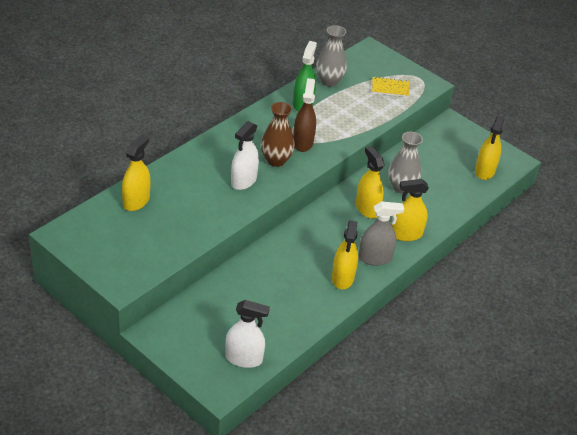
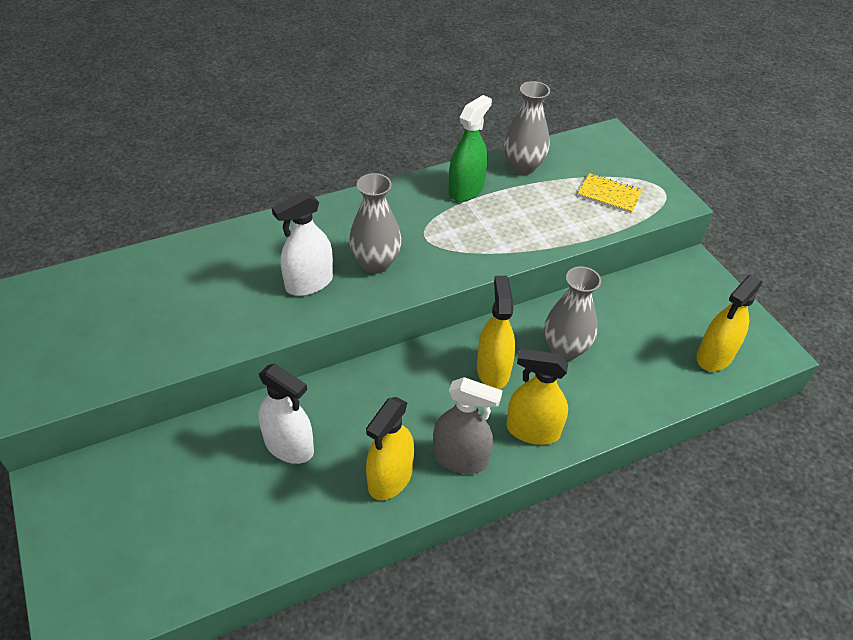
camera: 25 degrees right, 5 degrees up
(136, 201) = (141, 276): yellow spray bottle -> none
(244, 358) = (149, 578): white spray bottle -> white spray bottle (289, 446)
(276, 160) = (375, 263): brown vase -> grey vase
(302, 142) = (431, 246): brown spray bottle -> none

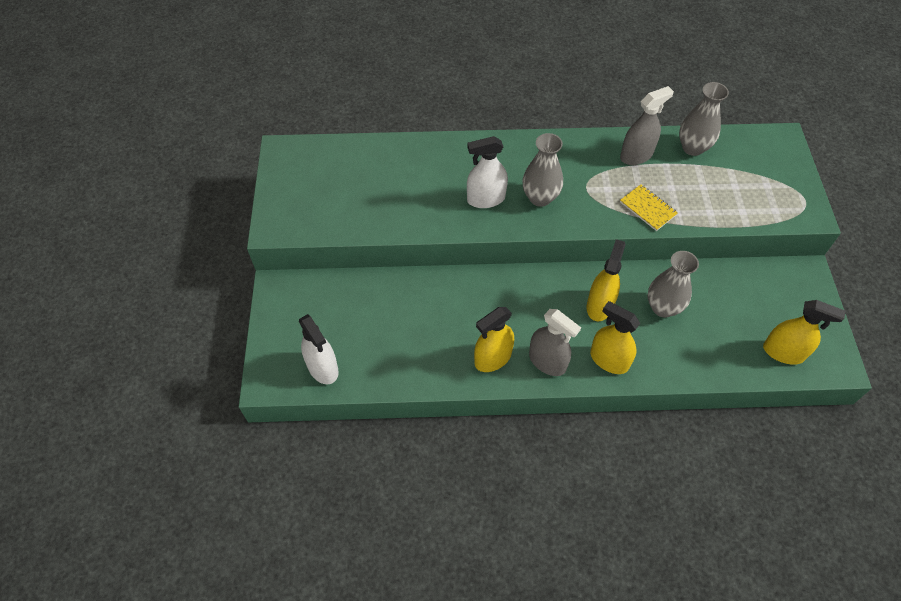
camera: 25 degrees right, 10 degrees up
(289, 446) = (433, 312): white spray bottle -> white spray bottle (323, 368)
(466, 190) = (636, 155): green spray bottle -> grey spray bottle
(609, 195) = (755, 193): yellow notebook -> yellow notebook (648, 208)
(714, 356) = (783, 352): yellow spray bottle -> yellow spray bottle turned 135 degrees counterclockwise

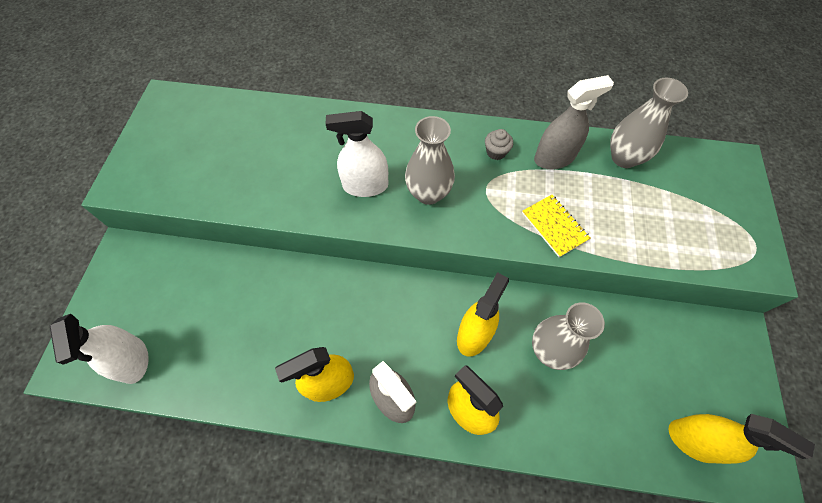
camera: 10 degrees right, 5 degrees up
(587, 157) = (496, 152): none -> grey cupcake

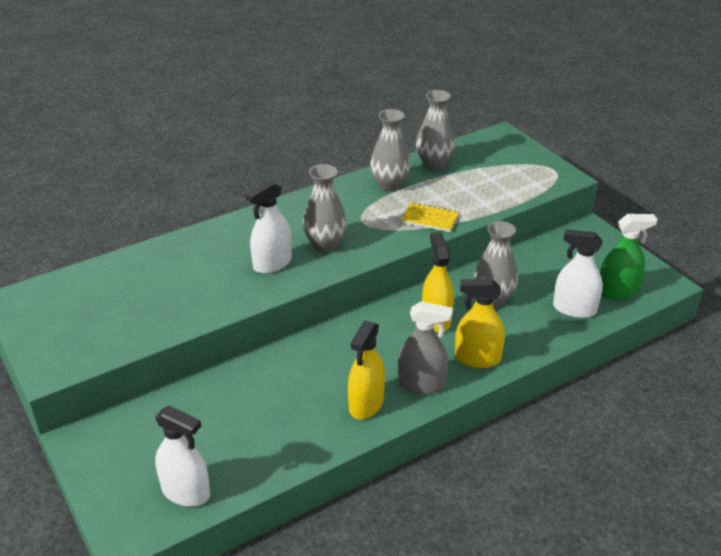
camera: 40 degrees left, 25 degrees down
(496, 152) = (346, 200): grey cupcake -> none
(554, 158) = (389, 185): grey spray bottle -> grey vase
(622, 427) = (574, 309): none -> white spray bottle
(693, 440) = (617, 291): yellow spray bottle -> green spray bottle

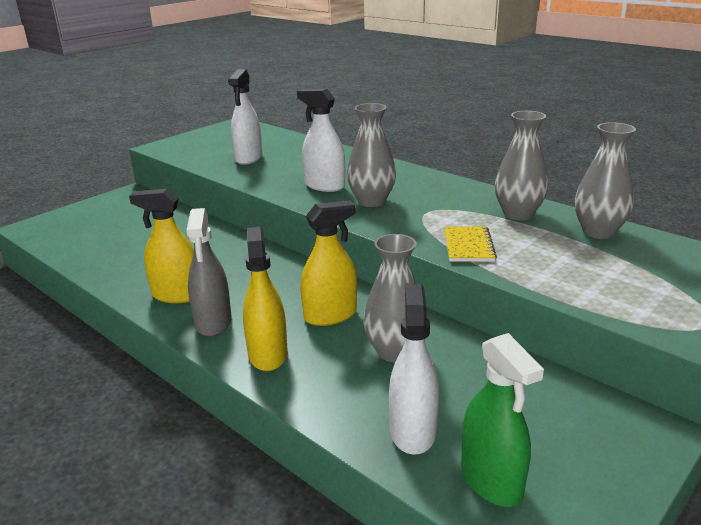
camera: 75 degrees right, 10 degrees down
(186, 492) = (69, 237): white spray bottle -> white spray bottle (248, 158)

